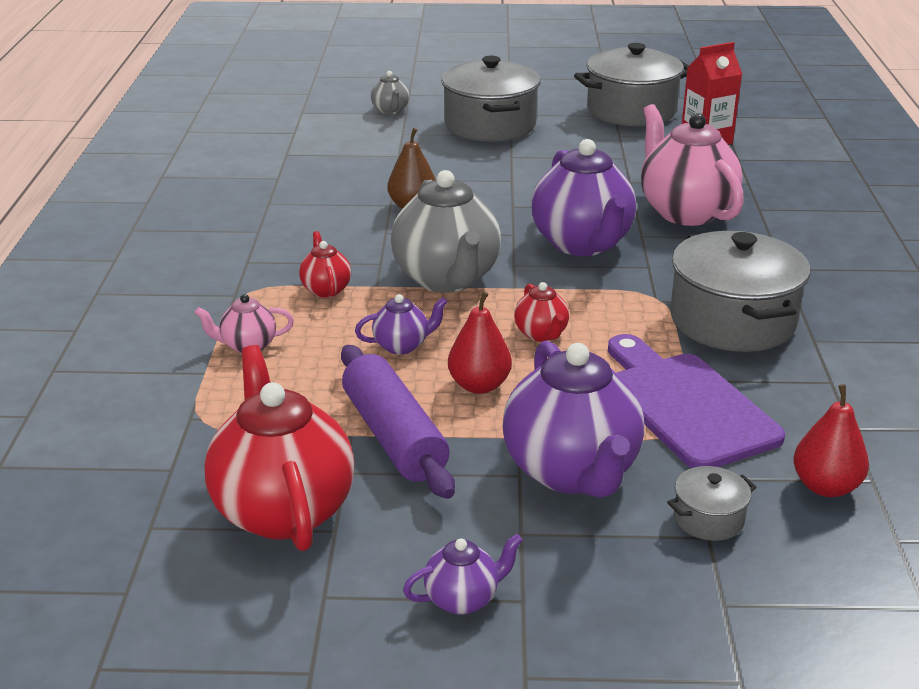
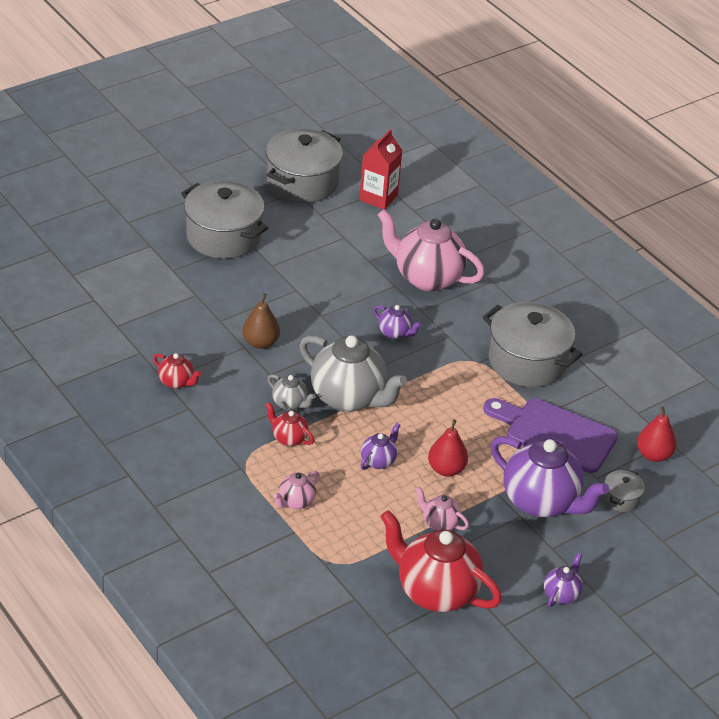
camera: 40 degrees left, 10 degrees up
(390, 111) = (136, 247): grey teapot -> grey teapot (290, 404)
(394, 436) = (439, 523): purple rolling pin -> pink teapot
(541, 334) = (441, 417): red teapot -> red teapot (176, 382)
(582, 244) = (395, 333): purple teapot -> purple teapot, size x0.47

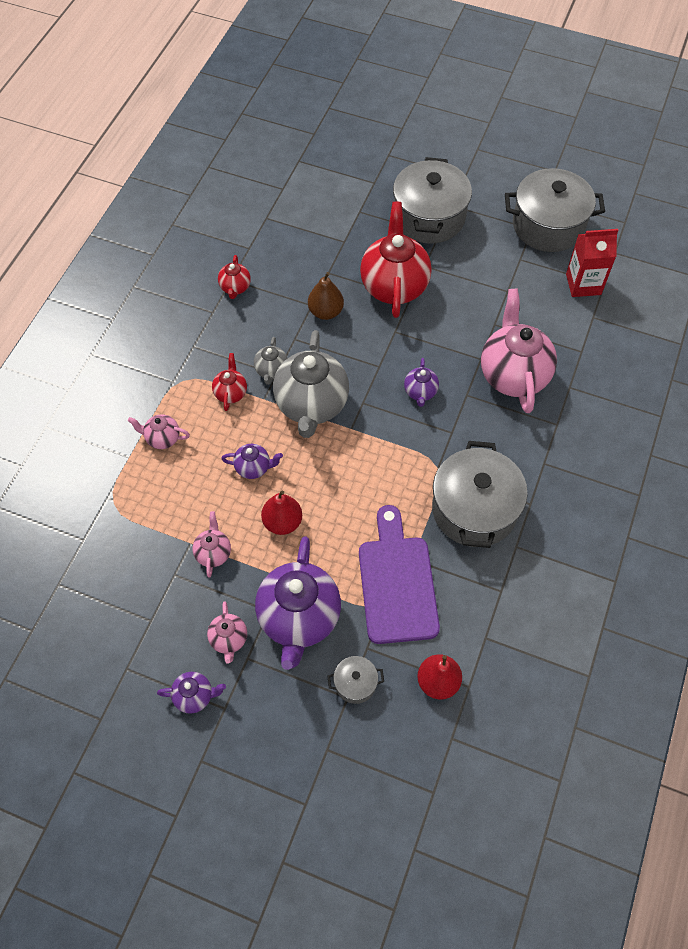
camera: 60 degrees right, 20 degrees up
(435, 592) = (130, 594): red teapot -> red teapot (394, 286)
(527, 551) = (229, 639): none -> pink teapot

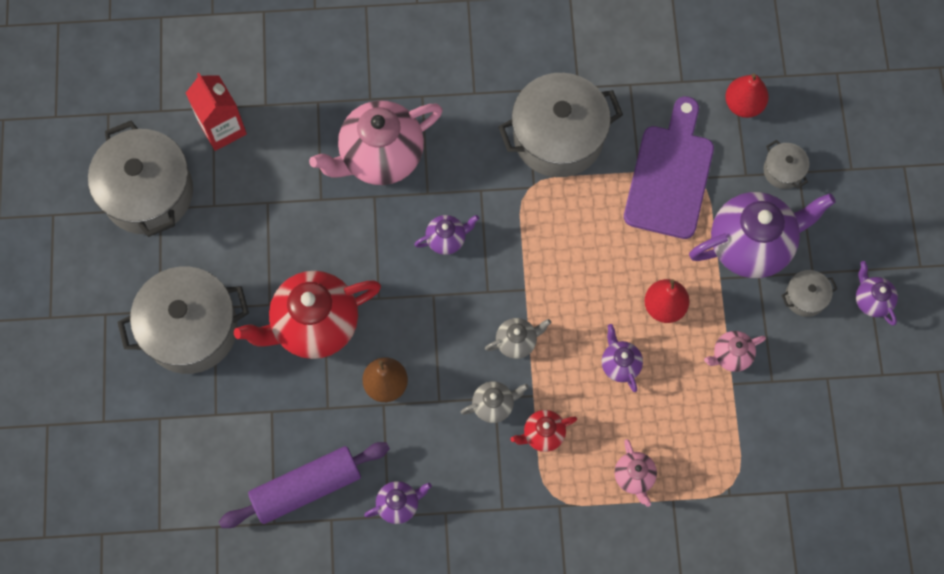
camera: 115 degrees left, 10 degrees up
(229, 639) = (805, 297): pink teapot -> grey pot
(235, 288) = (399, 504): red teapot -> purple teapot
(279, 242) = (306, 488): none -> purple rolling pin
(311, 405) = (517, 342): grey teapot -> grey teapot, size x0.47
(397, 582) = (670, 175): purple cutting board -> purple cutting board turned 135 degrees clockwise

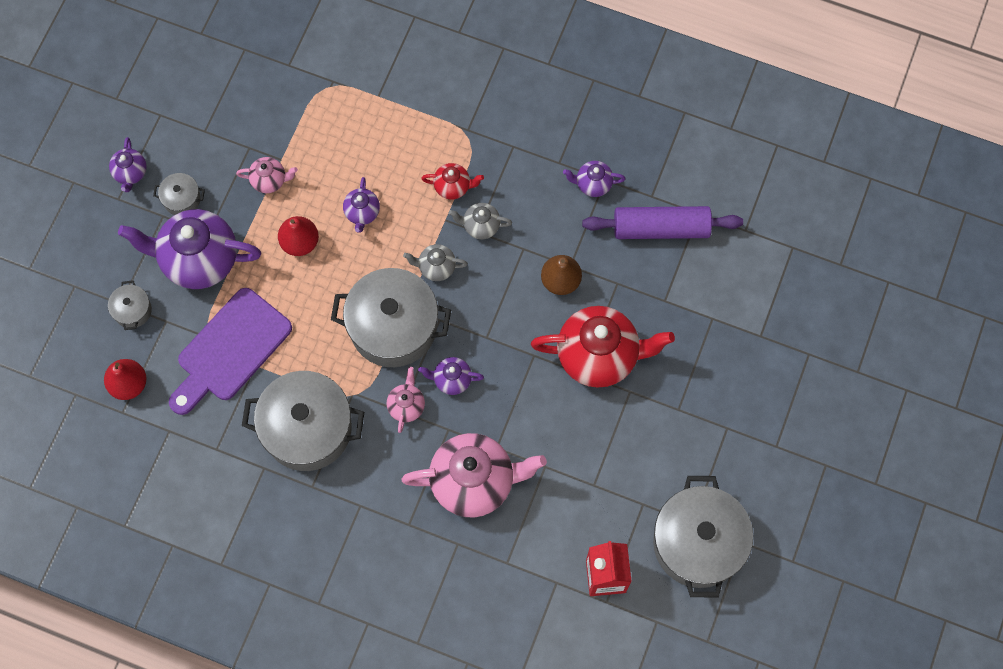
camera: 155 degrees left, 0 degrees up
(191, 329) = (706, 399): grey pot -> grey pot (393, 327)
(634, 477) = (398, 125): pink teapot -> pink teapot (406, 406)

